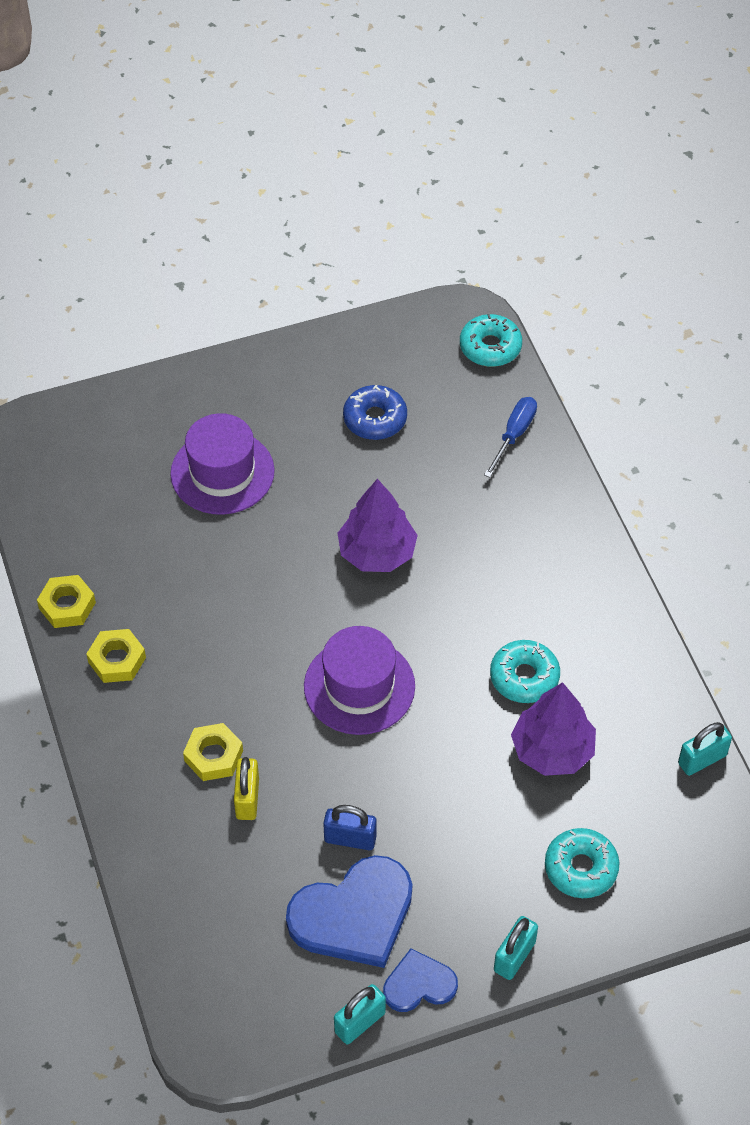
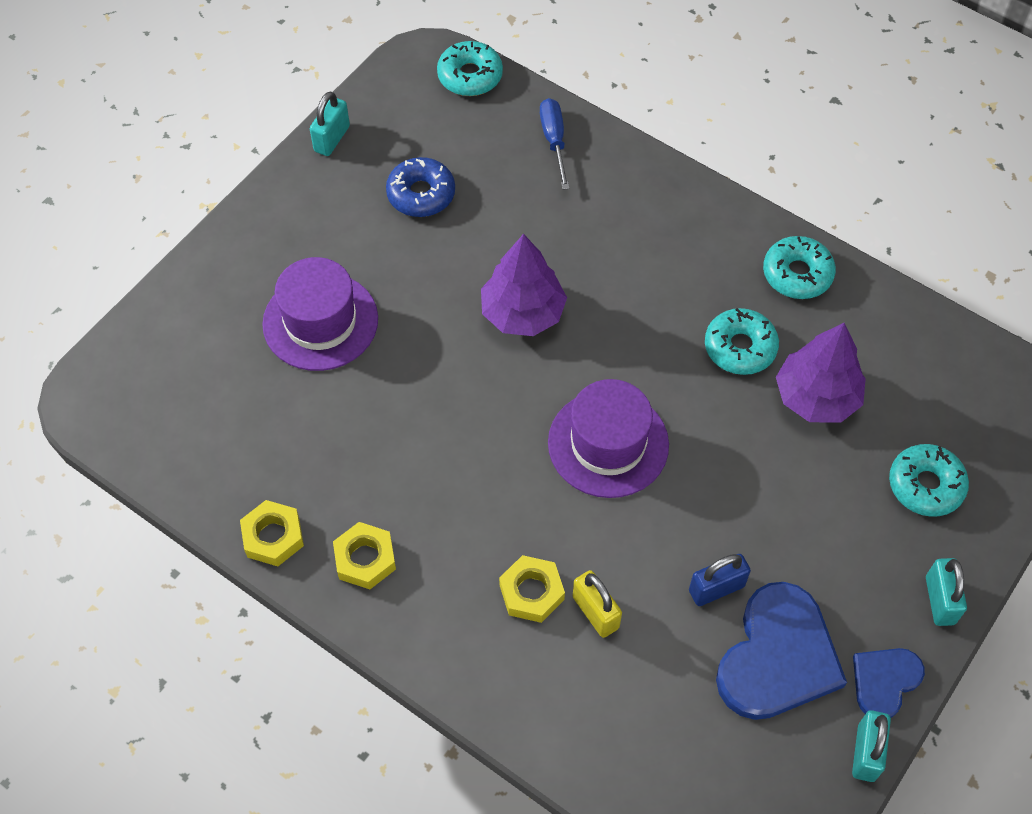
camera: 35 degrees left, 5 degrees up
(621, 649) = (797, 274): none -> turquoise donut
(702, 759) = (938, 329): turquoise padlock -> turquoise padlock (332, 139)

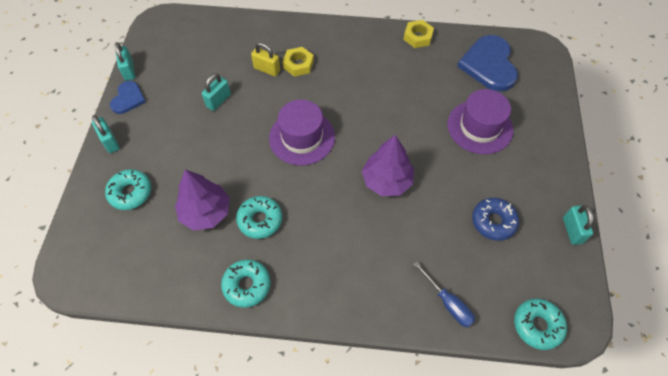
camera: 150 degrees right, 0 degrees up
(365, 559) = (375, 46): yellow nut -> none
(716, 588) = (218, 100): blue padlock -> turquoise padlock
(778, 656) = (179, 87): blue heart -> blue heart (489, 65)

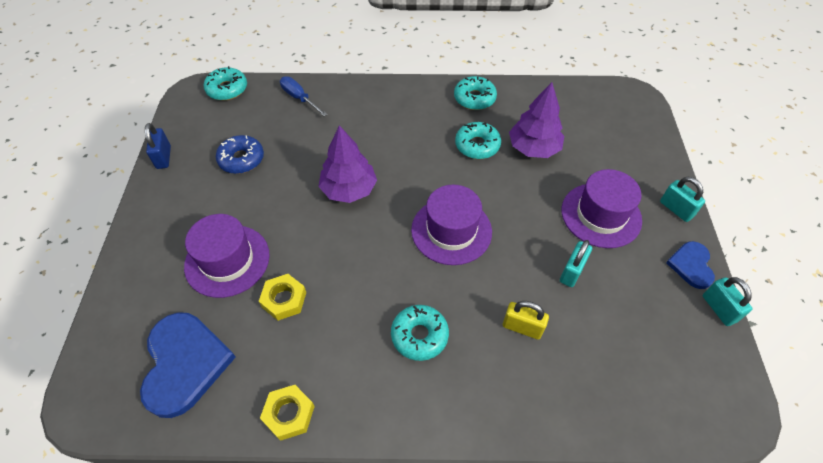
camera: 175 degrees right, 5 degrees down
(130, 193) = (619, 160): turquoise donut -> turquoise donut (419, 335)
(175, 141) = (601, 215): none -> purple hat
(298, 64) = (477, 340): yellow nut -> yellow nut (284, 299)
(572, 230) = (163, 157): turquoise padlock -> blue padlock

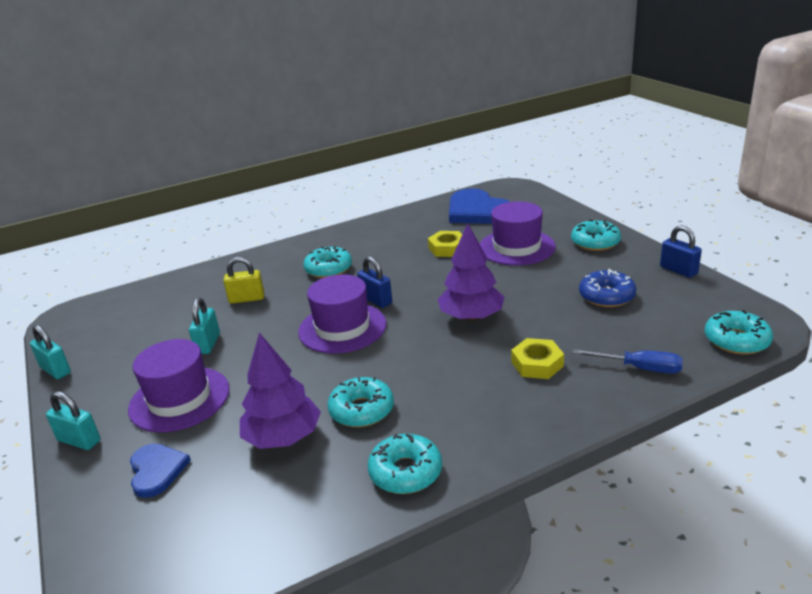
camera: 155 degrees right, 25 degrees down
(164, 226) = (595, 242): none -> turquoise donut
(289, 414) = (390, 220): yellow nut -> yellow nut (537, 364)
(404, 252) = (376, 300): none -> blue padlock
(691, 265) = (75, 393): blue heart -> blue heart (156, 470)

